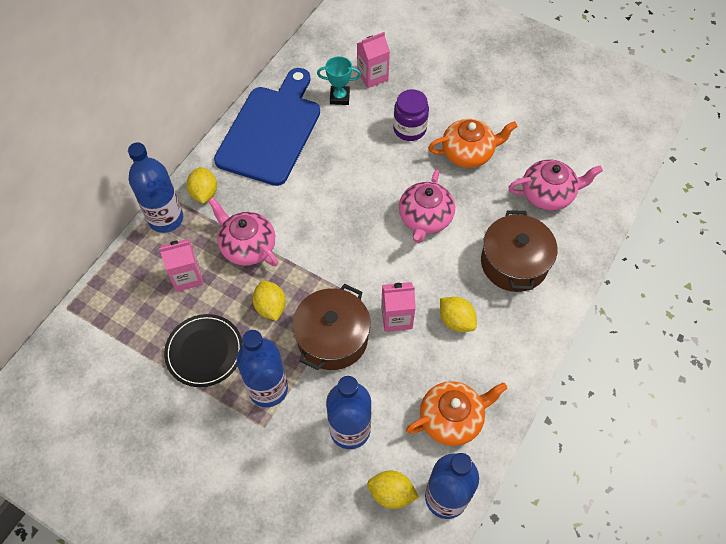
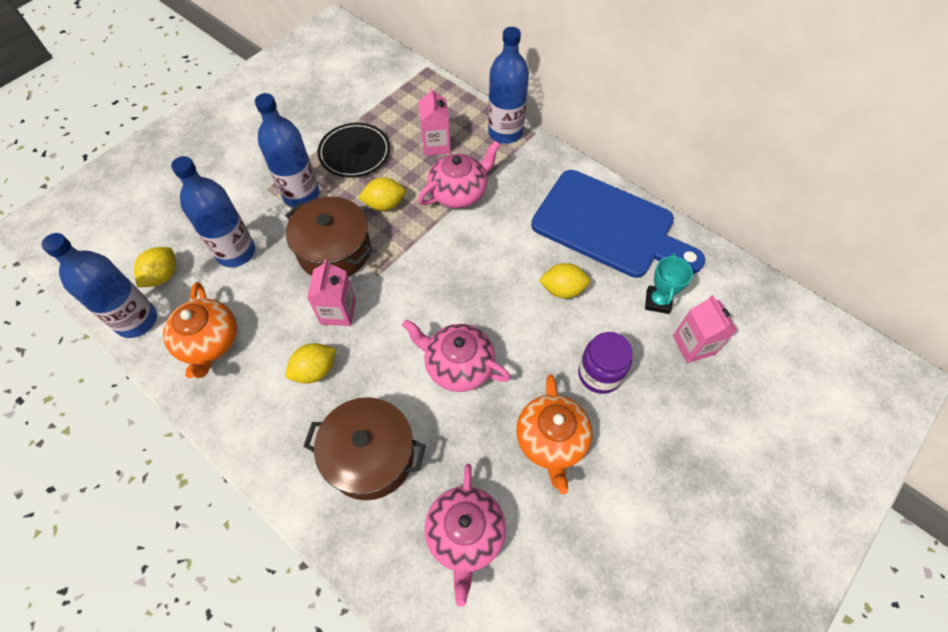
camera: 100 degrees right, 0 degrees up
(204, 193) = (531, 163): yellow lemon -> yellow lemon (562, 289)

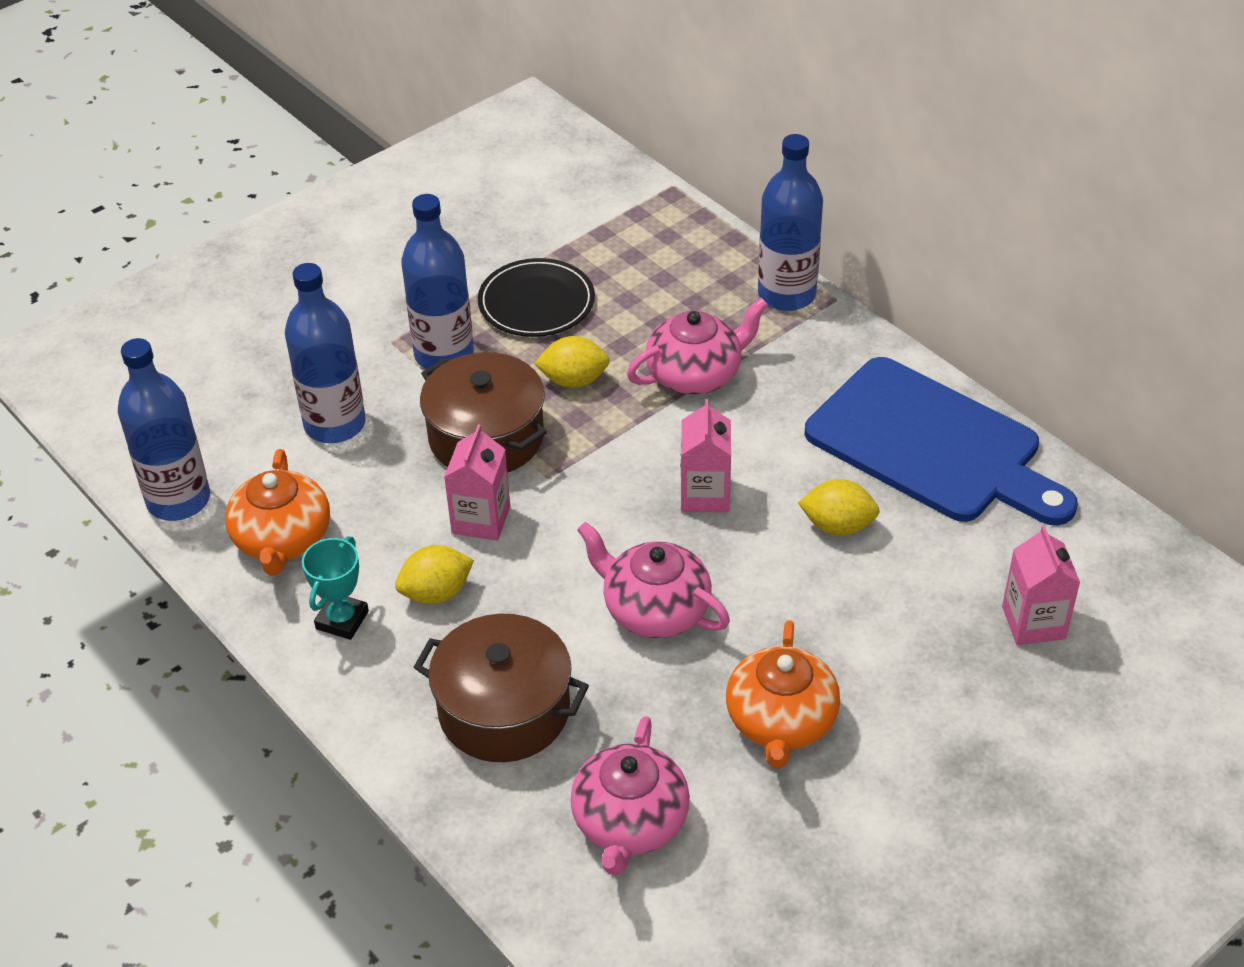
camera: 10 degrees right, 15 degrees down
(163, 276) = (221, 445): yellow lemon -> none
(436, 145) = (669, 303): pink carton -> pink carton (705, 494)
(599, 374) = (873, 645): purple jar -> none
(657, 301) = (988, 558): turquoise trophy -> turquoise trophy (342, 620)

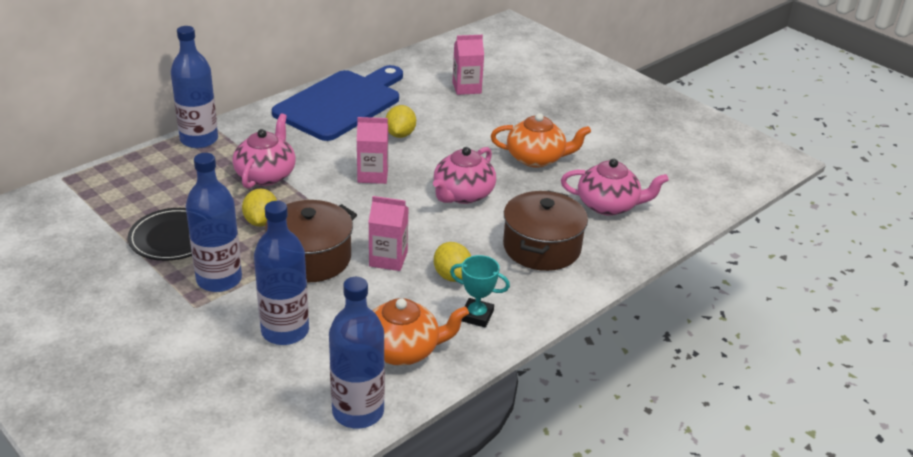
camera: 95 degrees left, 10 degrees down
(695, 374) = (266, 175): pink teapot -> pink teapot turned 45 degrees clockwise

